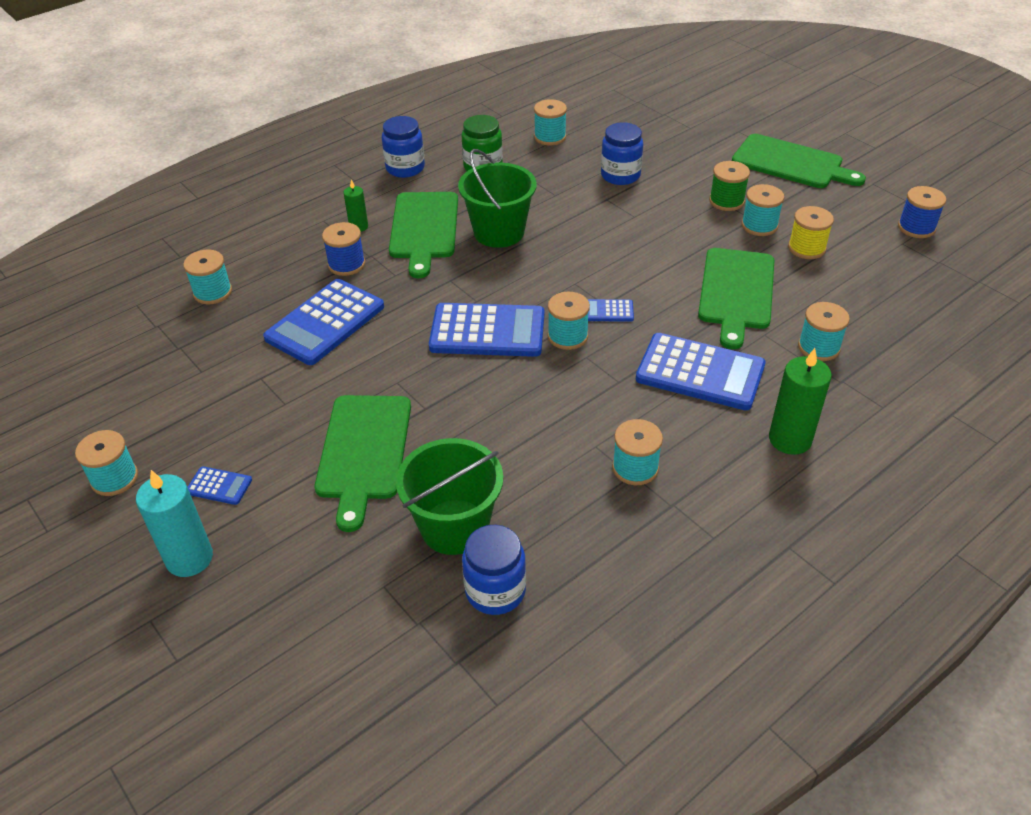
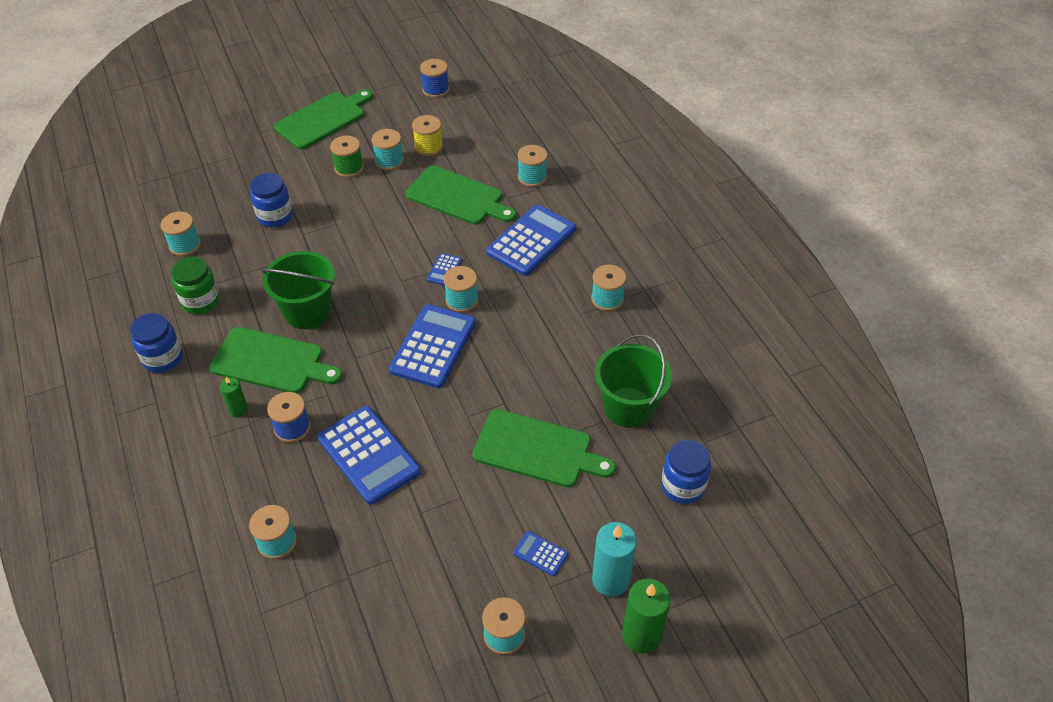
camera: 75 degrees left, 5 degrees up
(219, 486) = (540, 554): blue calculator -> blue calculator turned 90 degrees counterclockwise
(495, 591) = (689, 396): blue jar -> blue jar (682, 486)
(790, 439) = (608, 218): green candle -> green candle (641, 635)

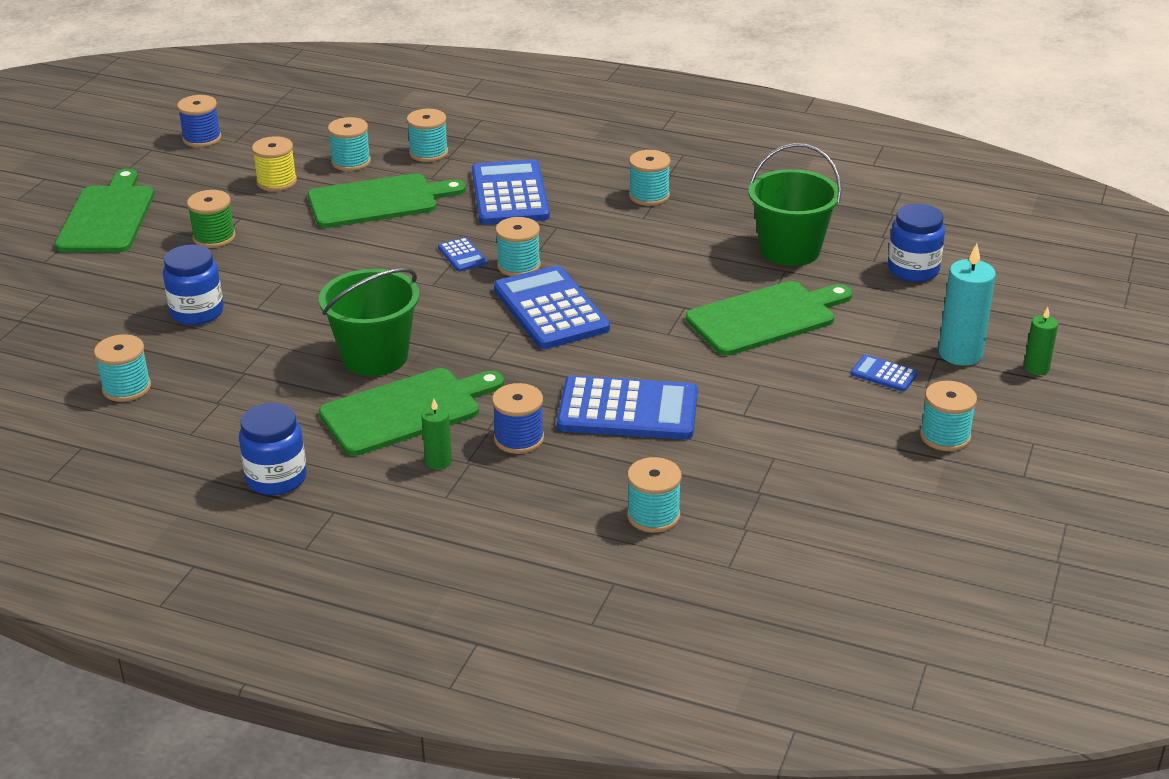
camera: 45 degrees left, 15 degrees down
(201, 301) = (235, 415): green jar -> none
(389, 161) = (251, 211): turquoise spool -> turquoise spool (351, 162)
(540, 554) = (884, 374): blue calculator -> blue calculator turned 45 degrees clockwise
(641, 635) = (1036, 368): green candle -> green candle, size x0.57

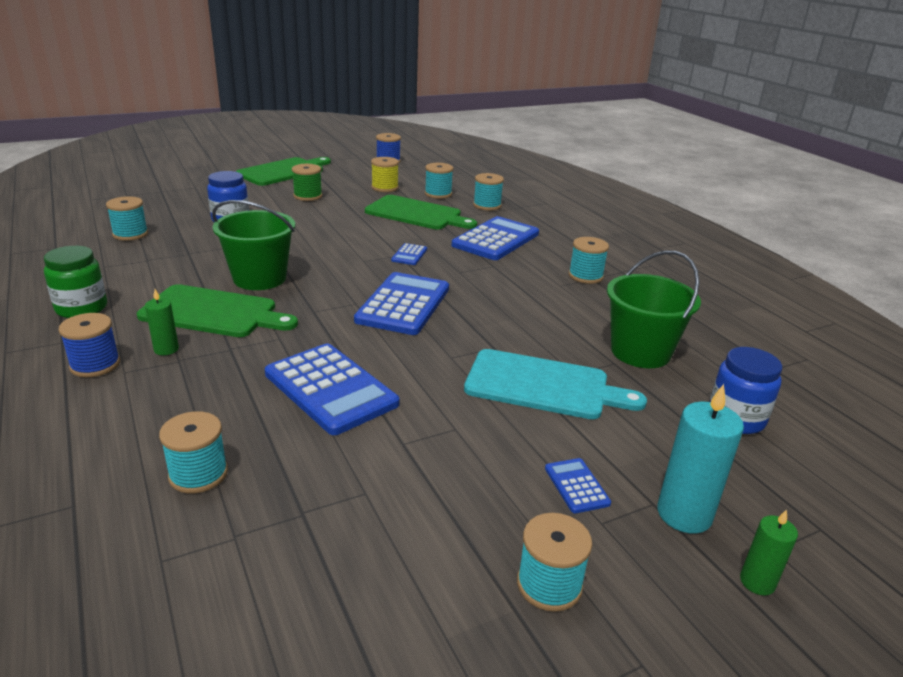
camera: 40 degrees right, 5 degrees down
(276, 478) = (81, 308): blue jar -> green jar
(518, 266) = (430, 274): turquoise spool -> none
(519, 439) = (233, 364): blue spool -> blue spool (95, 365)
(765, 317) = (543, 385): green cutting board -> turquoise cutting board

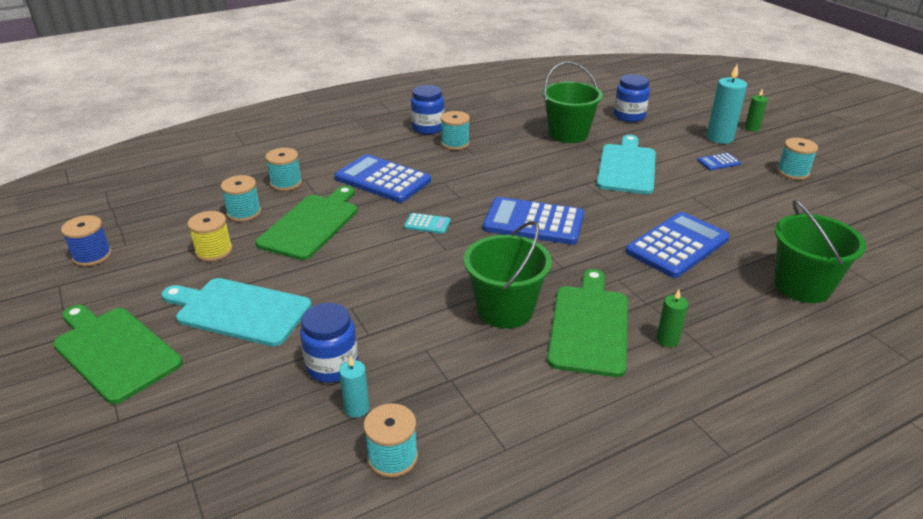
camera: 90 degrees left, 5 degrees up
(81, 308) = (619, 428): green jar -> none
(95, 365) = (715, 378): blue spool -> none
(183, 226) = (357, 408): none -> turquoise candle
(198, 474) = (802, 286): turquoise spool -> green bucket
(308, 196) = (239, 311): green spool -> turquoise cutting board
(409, 255) = (427, 224): blue calculator -> turquoise calculator
(622, 264) = (428, 128): none -> blue jar

